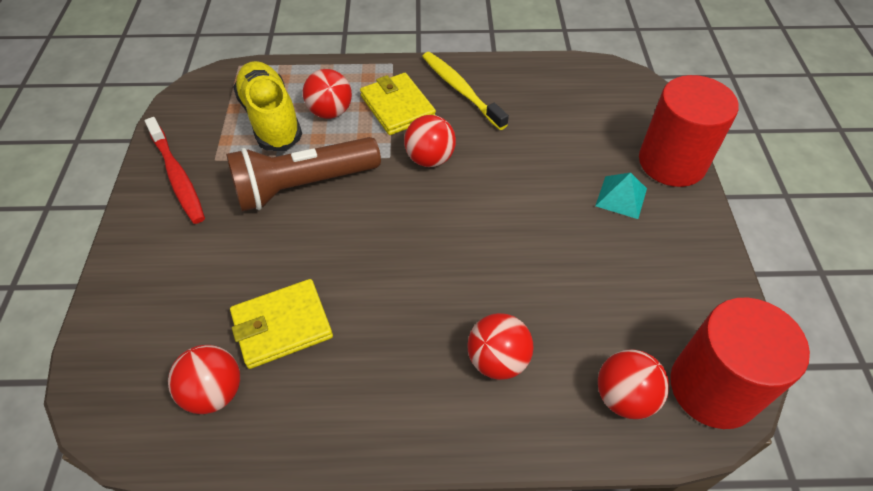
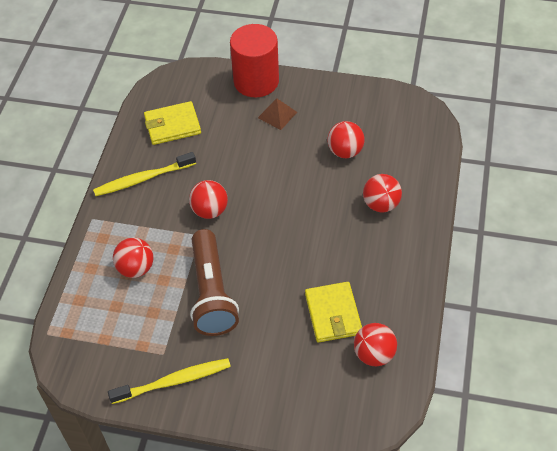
camera: 75 degrees left, 0 degrees up
(177, 176) = (174, 381): red toothbrush -> yellow toothbrush
(271, 119) = (128, 311): yellow shoe -> none
(397, 107) = (147, 222): yellow wallet -> yellow wallet (172, 125)
(621, 197) = (277, 115): turquoise pyramid -> brown pyramid
(624, 397) = (414, 153): red ball -> red ball (345, 151)
(713, 388) = (416, 115): red cylinder -> none

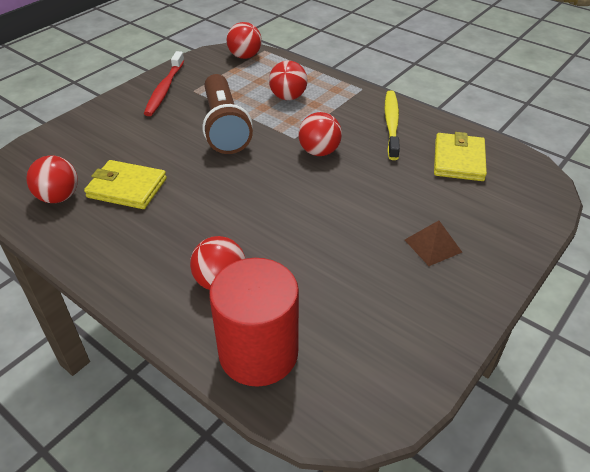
camera: 115 degrees right, 10 degrees down
(174, 381) = (164, 89): yellow toothbrush -> red toothbrush
(211, 293) = (224, 127): brown flashlight -> brown flashlight turned 120 degrees counterclockwise
(256, 81) = (507, 248): red cylinder -> red cylinder (258, 352)
(345, 151) = (329, 285): red ball -> red ball (245, 56)

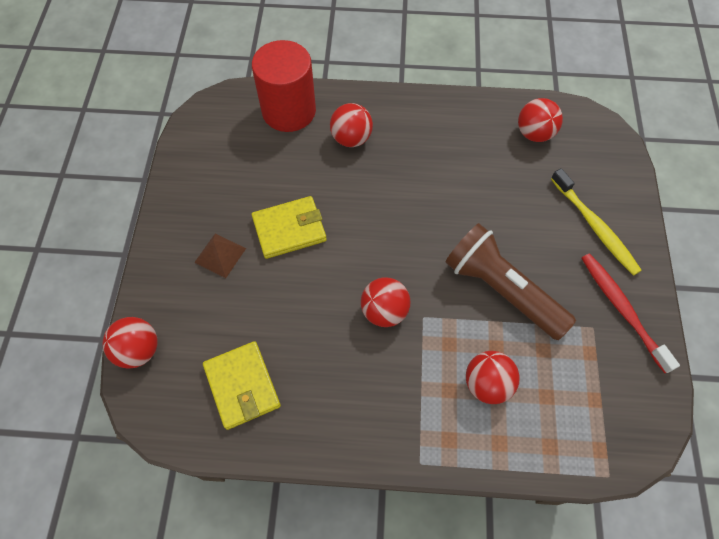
camera: 145 degrees right, 20 degrees up
(127, 188) = (498, 170): yellow wallet -> yellow wallet (289, 229)
(245, 56) = (615, 441): red ball -> red ball (138, 350)
(391, 124) = (342, 407): yellow toothbrush -> yellow toothbrush (595, 227)

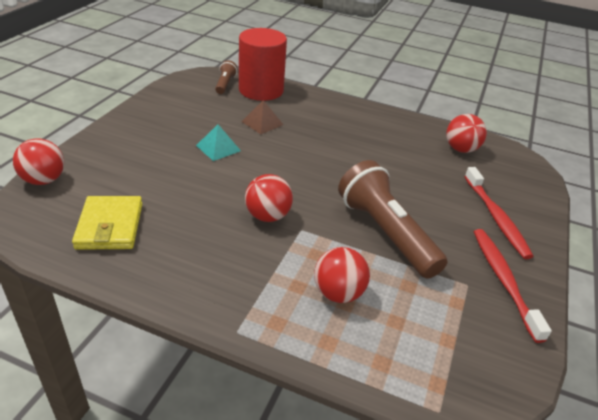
camera: 15 degrees right, 25 degrees down
(220, 255) = (152, 147): brown pyramid -> brown pyramid (262, 123)
(244, 115) = (225, 84): none -> brown flashlight
(289, 229) = (218, 148): yellow wallet -> turquoise pyramid
(351, 138) = (301, 115): red ball -> none
(595, 227) = (496, 217): yellow toothbrush -> red toothbrush

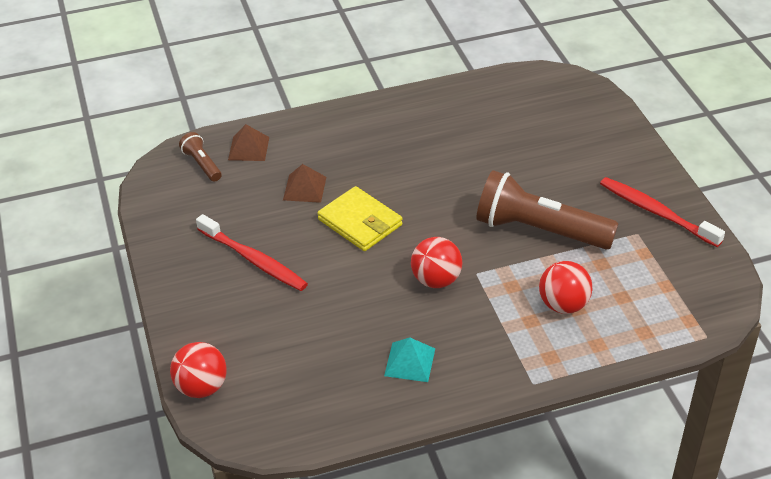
camera: 35 degrees left, 5 degrees up
(110, 226) = (327, 381): yellow wallet -> yellow wallet (360, 222)
(218, 148) = (304, 244): turquoise pyramid -> turquoise pyramid (410, 362)
(261, 90) = (248, 148): red cylinder -> brown pyramid
(461, 149) = (506, 101): red ball -> none
(496, 217) = (600, 158): red toothbrush -> red toothbrush (254, 260)

